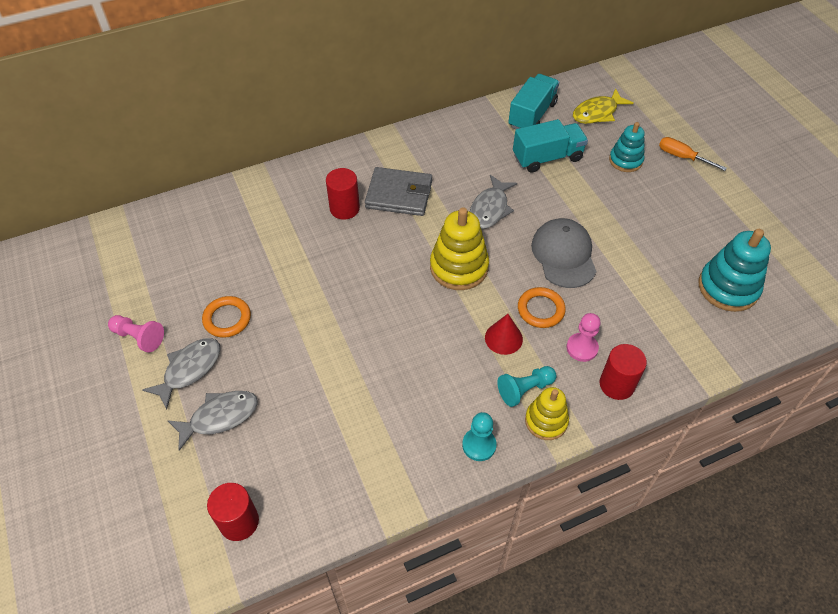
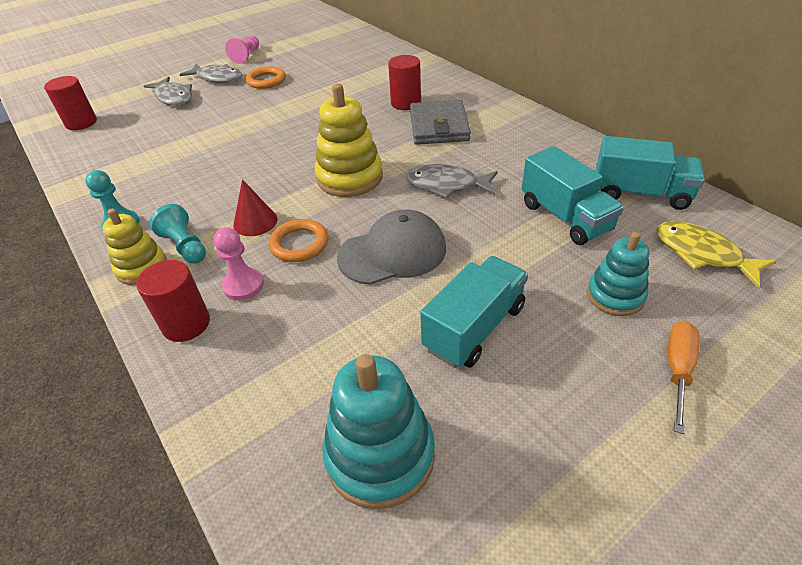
camera: 80 degrees right, 10 degrees down
(642, 228) = (474, 328): none -> turquoise truck

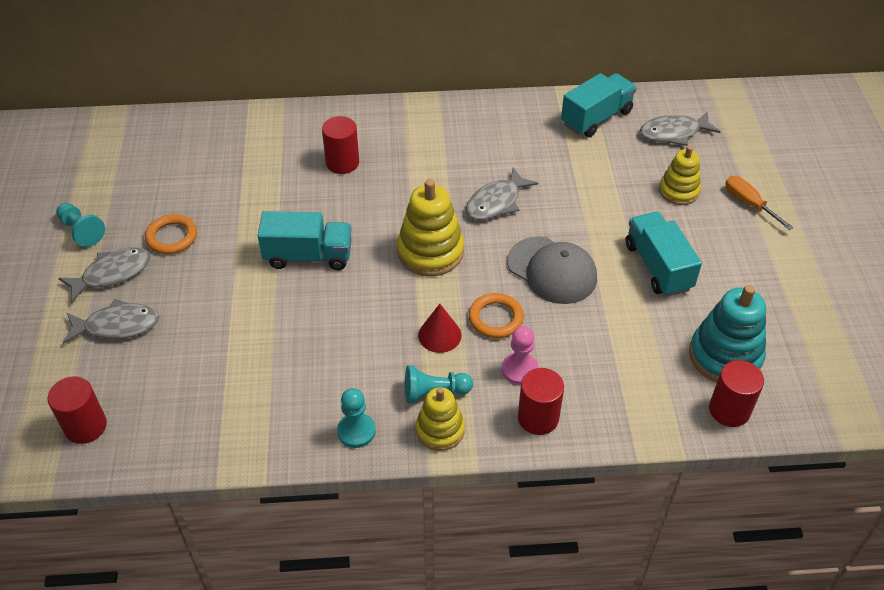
camera: 60 degrees left, 5 degrees up
(246, 56) = (81, 231): pink pawn -> turquoise pawn
(287, 500) = (729, 410): none -> red cylinder
(392, 252) = (552, 270): grey cap -> grey cap turned 120 degrees clockwise
(439, 126) = (406, 163): grey wallet -> none
(565, 217) = (589, 166): turquoise truck -> turquoise truck (308, 256)
(615, 296) = (678, 191): turquoise stacking toy -> yellow stacking toy
(702, 254) = (674, 133): yellow fish -> grey fish

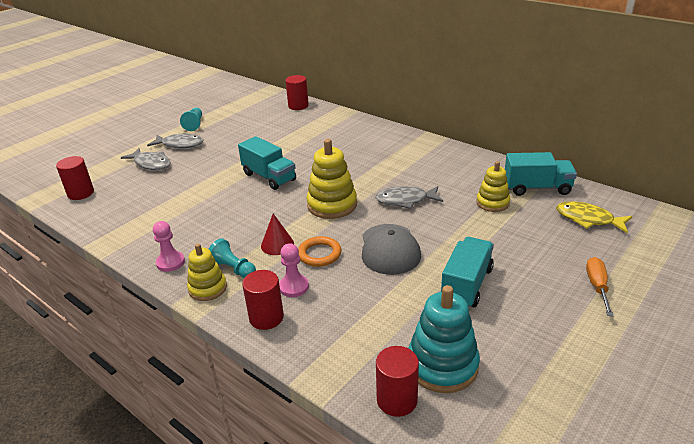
camera: 45 degrees right, 15 degrees down
(172, 237) = (224, 142): orange ring -> none
(342, 163) = (346, 147): red cylinder -> red cylinder (298, 106)
(356, 431) = (170, 262): turquoise pawn -> pink pawn
(674, 133) = (588, 219): grey fish -> yellow fish
(678, 191) = (545, 252): yellow stacking toy -> yellow stacking toy (492, 203)

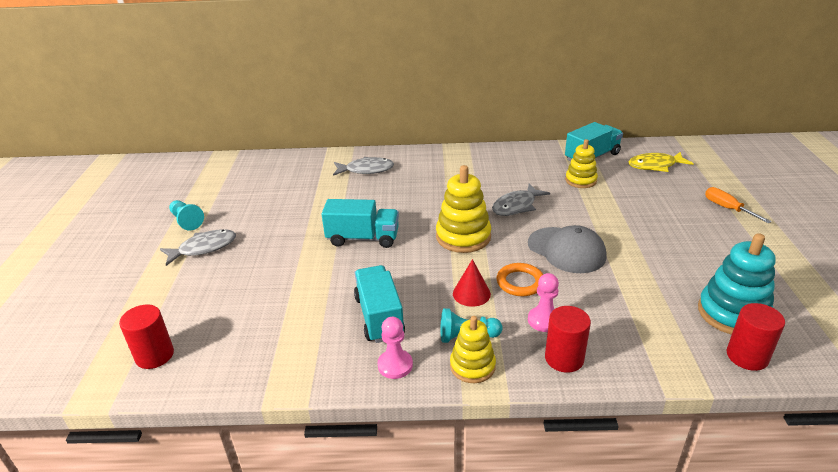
camera: 40 degrees left, 0 degrees up
(151, 164) = (200, 282): grey fish -> grey fish (366, 170)
(298, 106) = (283, 161): red cylinder -> none
(466, 285) = (658, 249): turquoise truck -> turquoise truck (379, 317)

